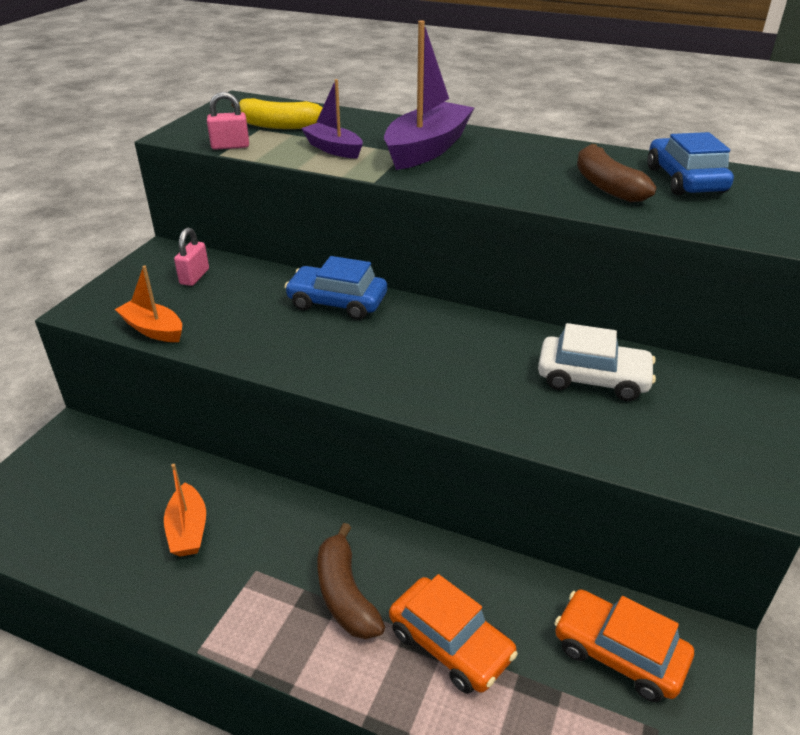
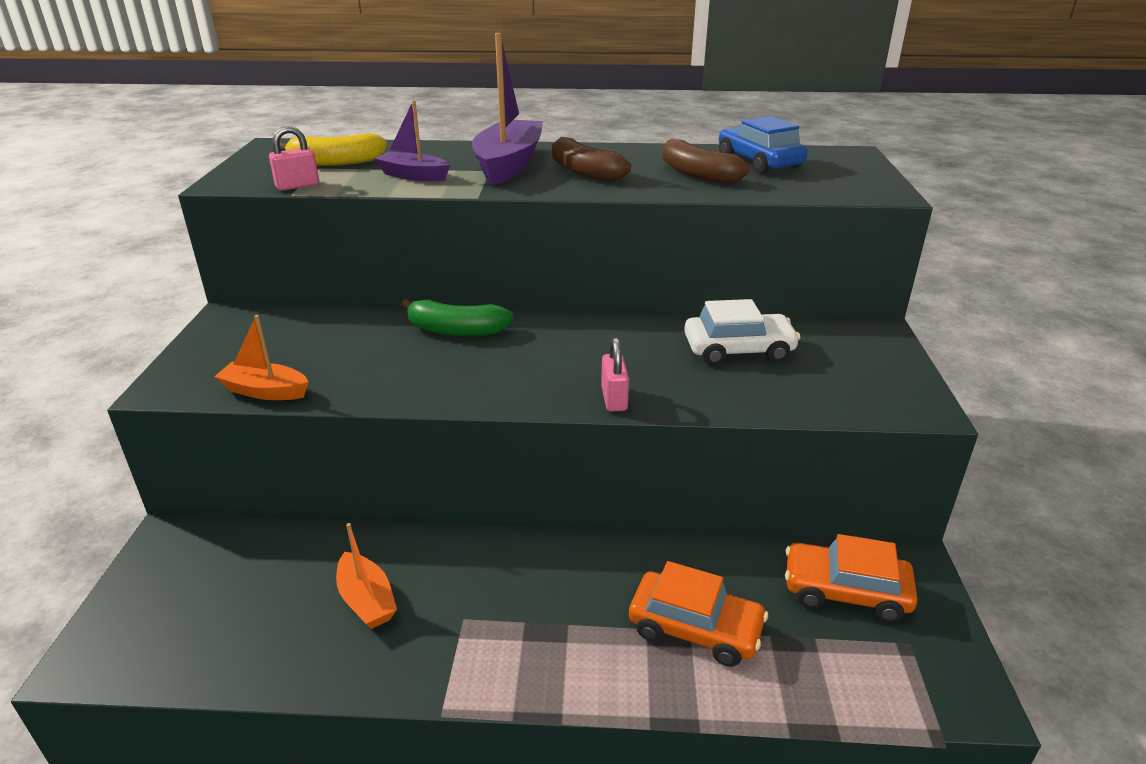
camera: 20 degrees left, 5 degrees down
(194, 277) = (281, 333): pink padlock -> pink padlock (614, 399)
(337, 302) = (456, 330): blue car -> green banana
(345, 594) = (569, 614): brown banana -> brown banana (584, 172)

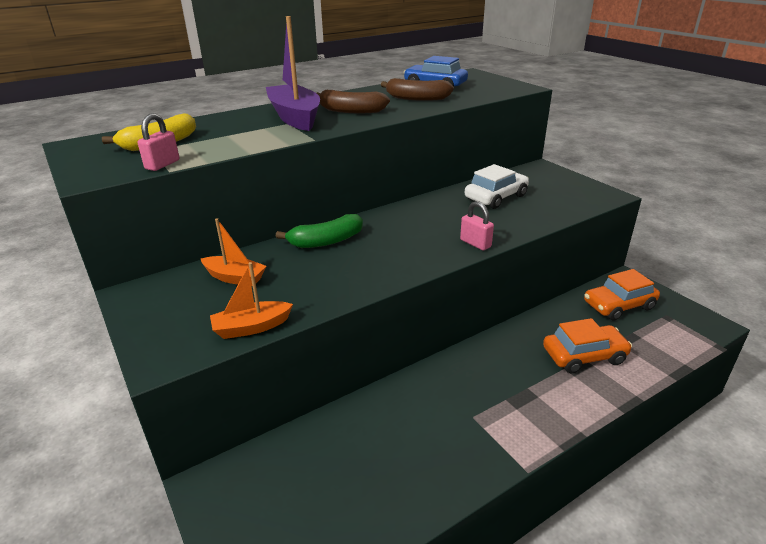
camera: 35 degrees left, 0 degrees up
(366, 600) = (405, 440): orange boat -> orange boat (235, 278)
(413, 176) = (241, 138): purple boat -> none

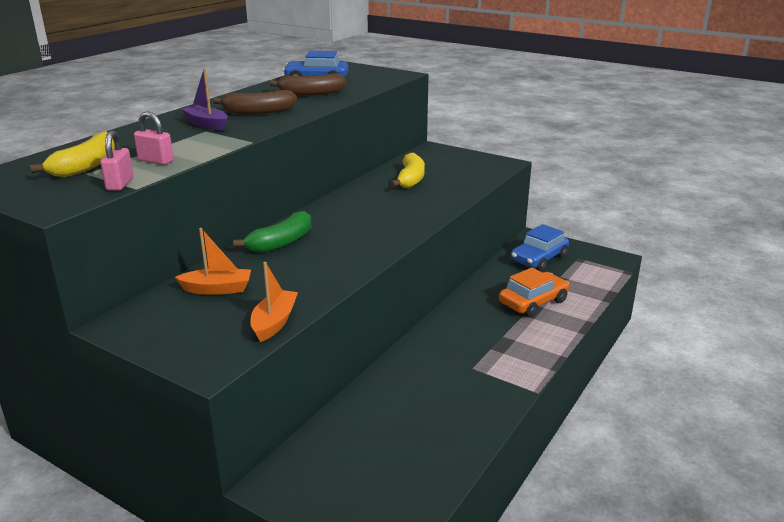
camera: 25 degrees left, 5 degrees down
(251, 327) = (274, 322): orange boat -> orange boat turned 150 degrees clockwise
(295, 117) = (207, 125): purple boat -> purple boat, size x0.57
(475, 243) = (421, 219): pink padlock -> pink padlock (156, 161)
(496, 197) = (410, 179): white car -> yellow banana
(618, 305) = (539, 259): orange car -> blue car

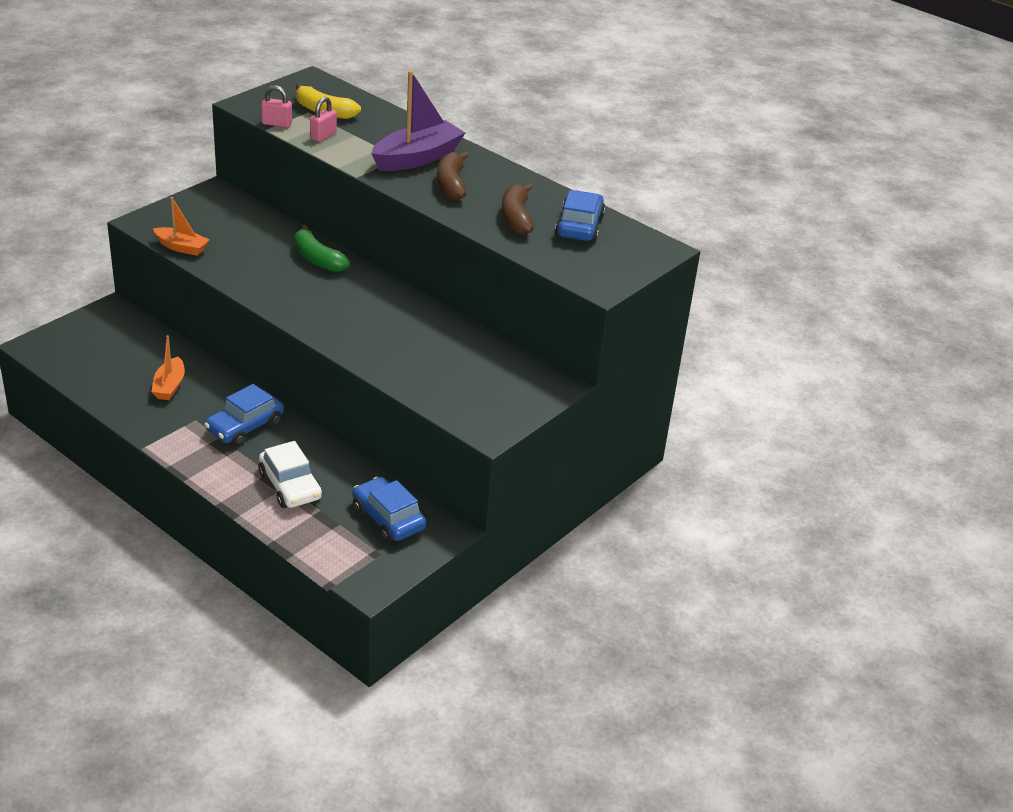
camera: 95 degrees right, 10 degrees up
(207, 125) = (417, 158): purple boat -> purple boat, size x1.76
(217, 289) = (245, 227): orange boat -> orange boat (169, 386)
(410, 179) = (451, 351): yellow banana -> none
(467, 337) = (245, 426): none -> blue car
(533, 302) = (290, 486): orange car -> white car

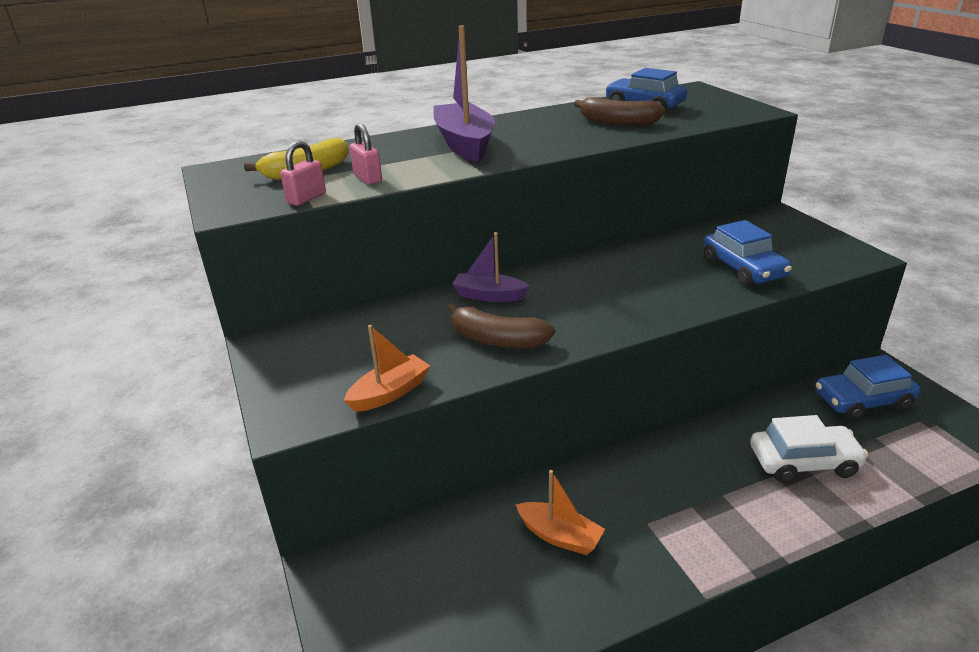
camera: 60 degrees left, 5 degrees down
(245, 426) = (674, 478): blue car -> blue car (743, 269)
(317, 259) = (489, 295): green banana -> purple boat
(451, 184) = (533, 137): brown banana -> brown banana (497, 340)

